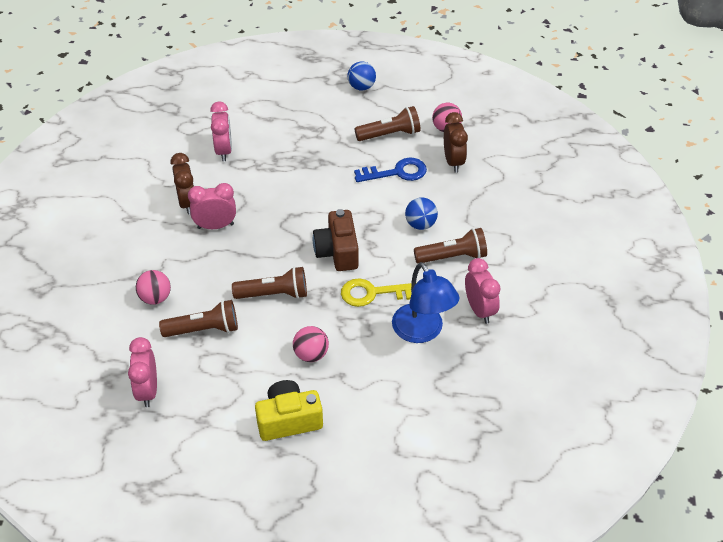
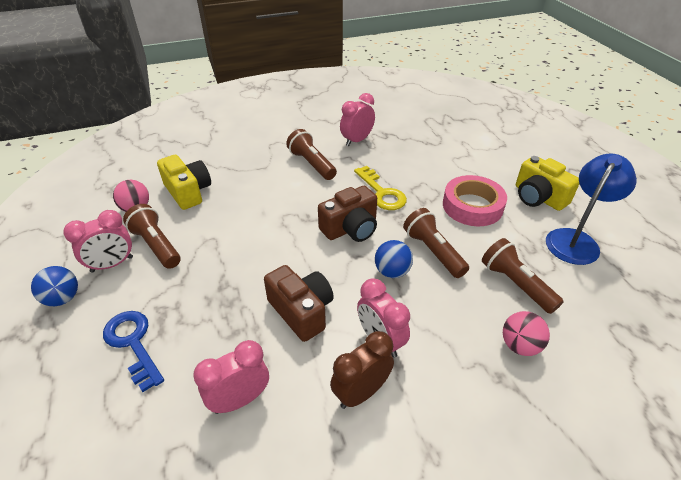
camera: 115 degrees left, 5 degrees down
(148, 391) = (614, 293): pink clock -> pink clock (112, 264)
(269, 195) = (301, 311): none -> brown camera
(311, 354) = (472, 206): pink ball -> pink tape
(396, 172) = (218, 223): blue key -> blue key (133, 343)
(420, 224) = (284, 189): blue ball -> blue ball (392, 271)
(422, 332) = (399, 159): blue lamp -> blue lamp (576, 240)
(453, 162) = (188, 192): brown clock -> yellow camera

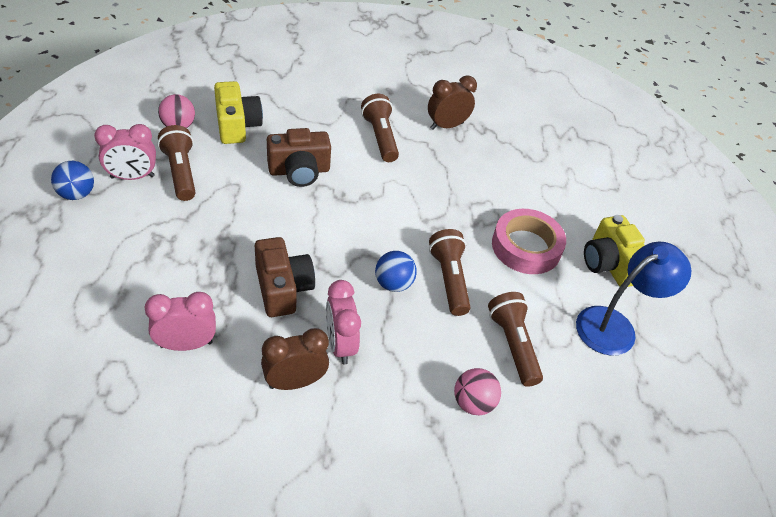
camera: 15 degrees right, 5 degrees up
(133, 343) = (119, 259): blue key -> none
(350, 228) = (379, 224): brown camera -> brown camera (299, 171)
(357, 141) = (446, 126): pink clock -> brown clock
(382, 192) = (436, 196): yellow key -> none

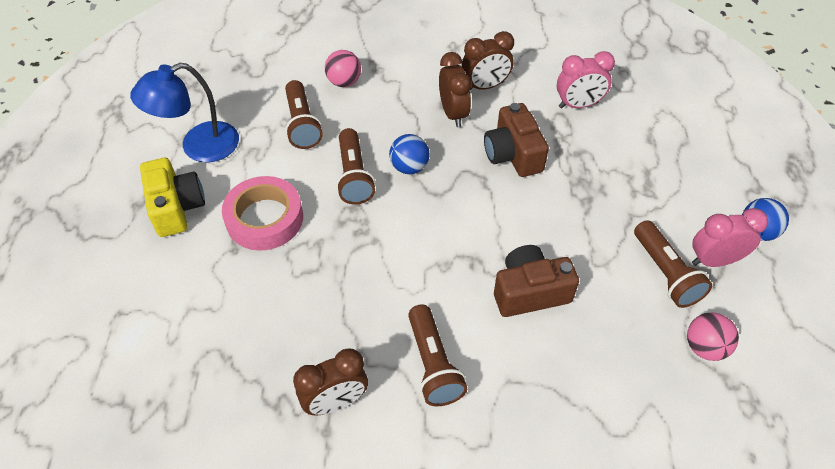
camera: 175 degrees left, 5 degrees up
(237, 125) = (631, 360): yellow camera -> none
(340, 344) = (453, 113): pink clock -> brown clock

